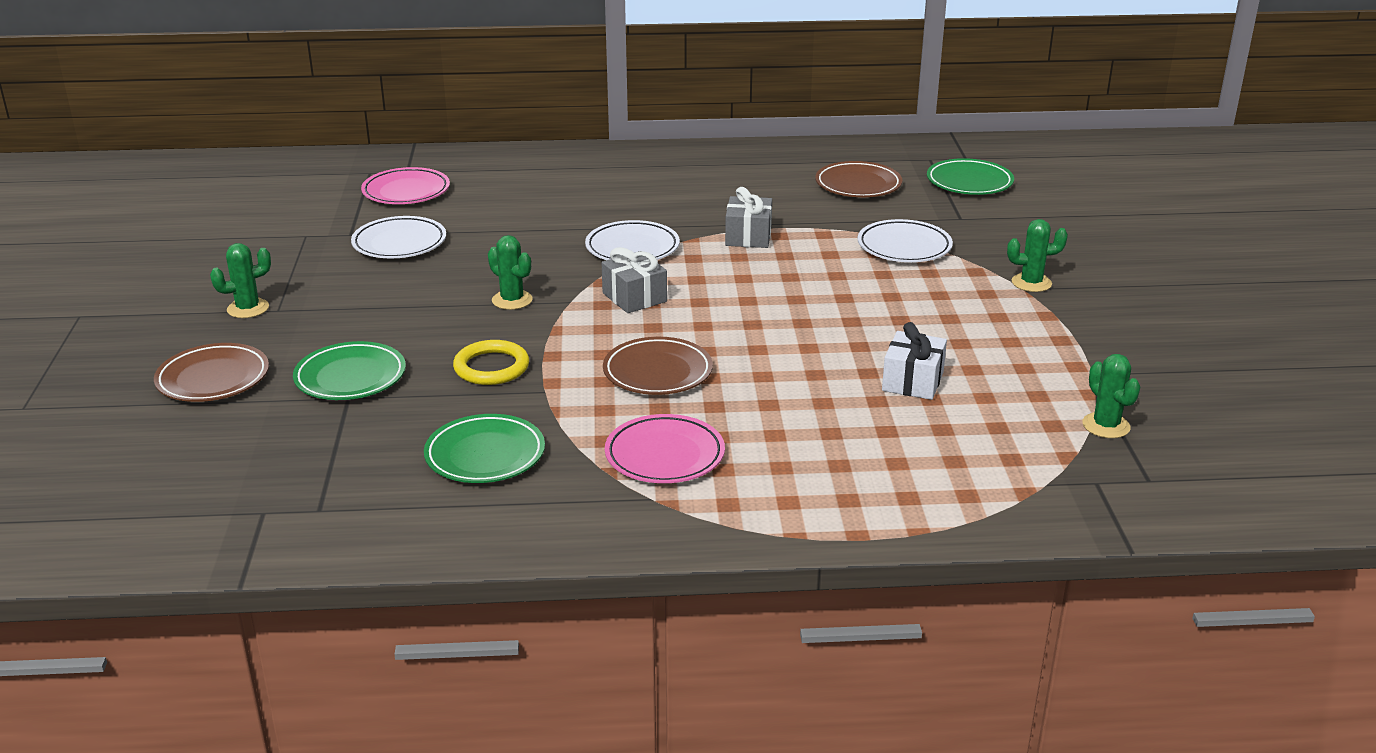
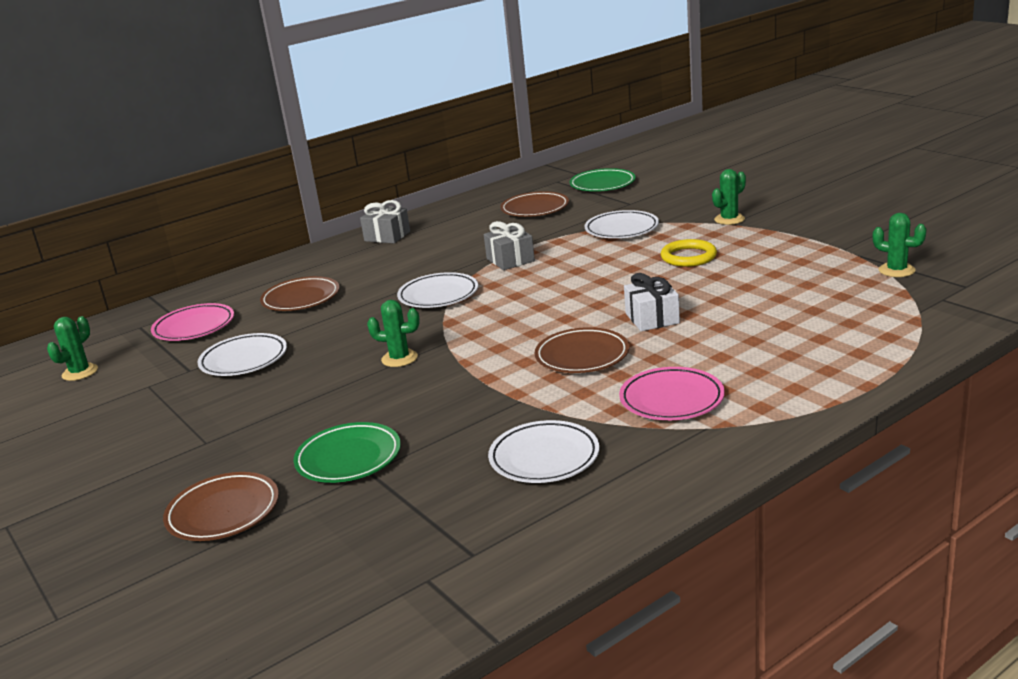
camera: 30 degrees left, 5 degrees down
(248, 308) = (175, 452): green cactus -> green cactus (80, 372)
(485, 455) = (544, 458): green plate -> white plate
(491, 367) = (454, 404): yellow ring -> yellow ring (688, 257)
(520, 199) = (301, 299): none -> brown plate
(634, 297) = (490, 322): grey gift -> grey gift (387, 236)
(912, 381) = (752, 294): white gift -> white gift (652, 318)

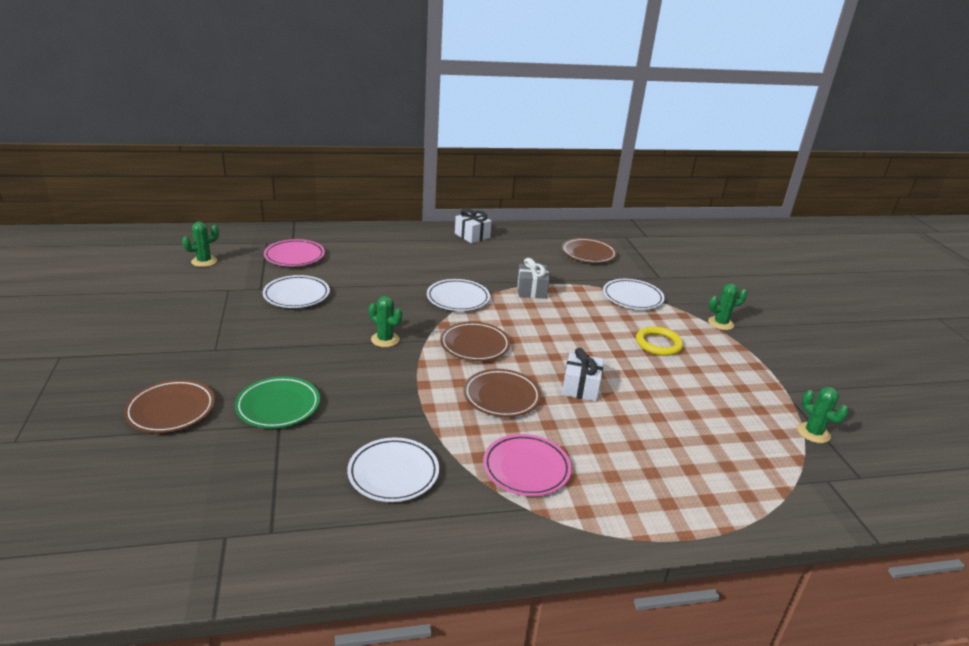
camera: 20 degrees right, 5 degrees up
(301, 299) = (374, 262): brown plate -> brown plate (475, 345)
(387, 236) = (472, 235): grey gift -> white gift
(602, 184) = (655, 252): green plate -> none

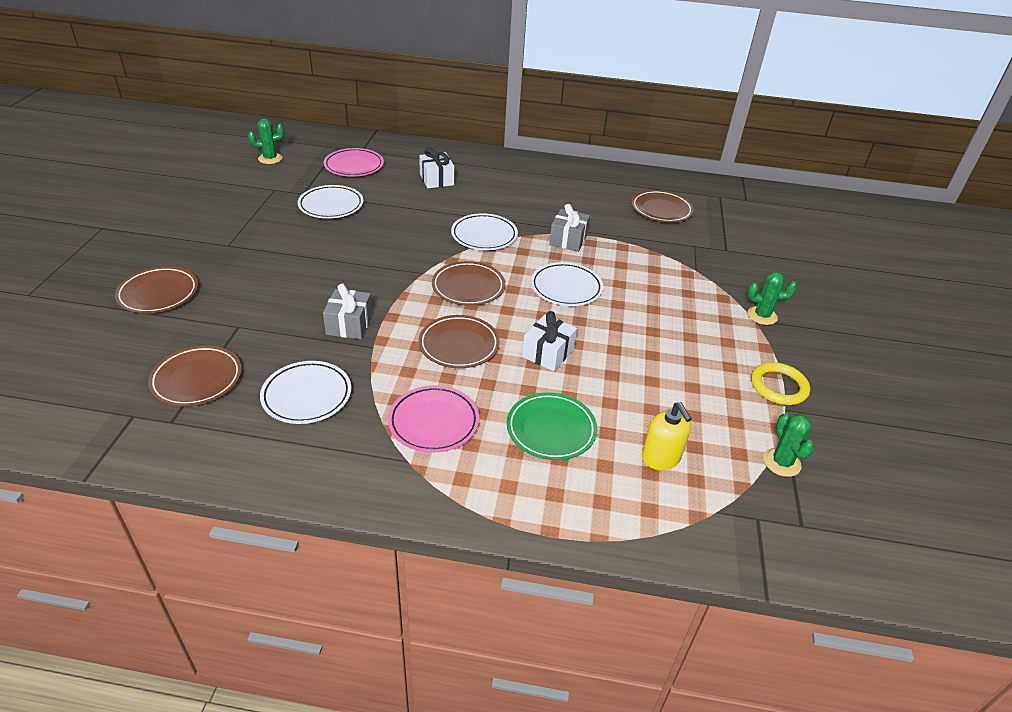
camera: 20 degrees right, 10 degrees up
(271, 484) = (197, 379): none -> brown plate
(278, 406) = (247, 309): green plate -> green plate (551, 430)
(385, 339) = (384, 265): green cactus -> none
(389, 399) = (349, 324): none -> grey gift
(472, 235) = (545, 170): white gift -> white gift (436, 180)
(632, 297) = (677, 267): white plate -> white plate (566, 288)
(658, 344) = (669, 324): yellow ring -> yellow ring (778, 386)
(727, 452) = (661, 458): none -> yellow soap dispenser

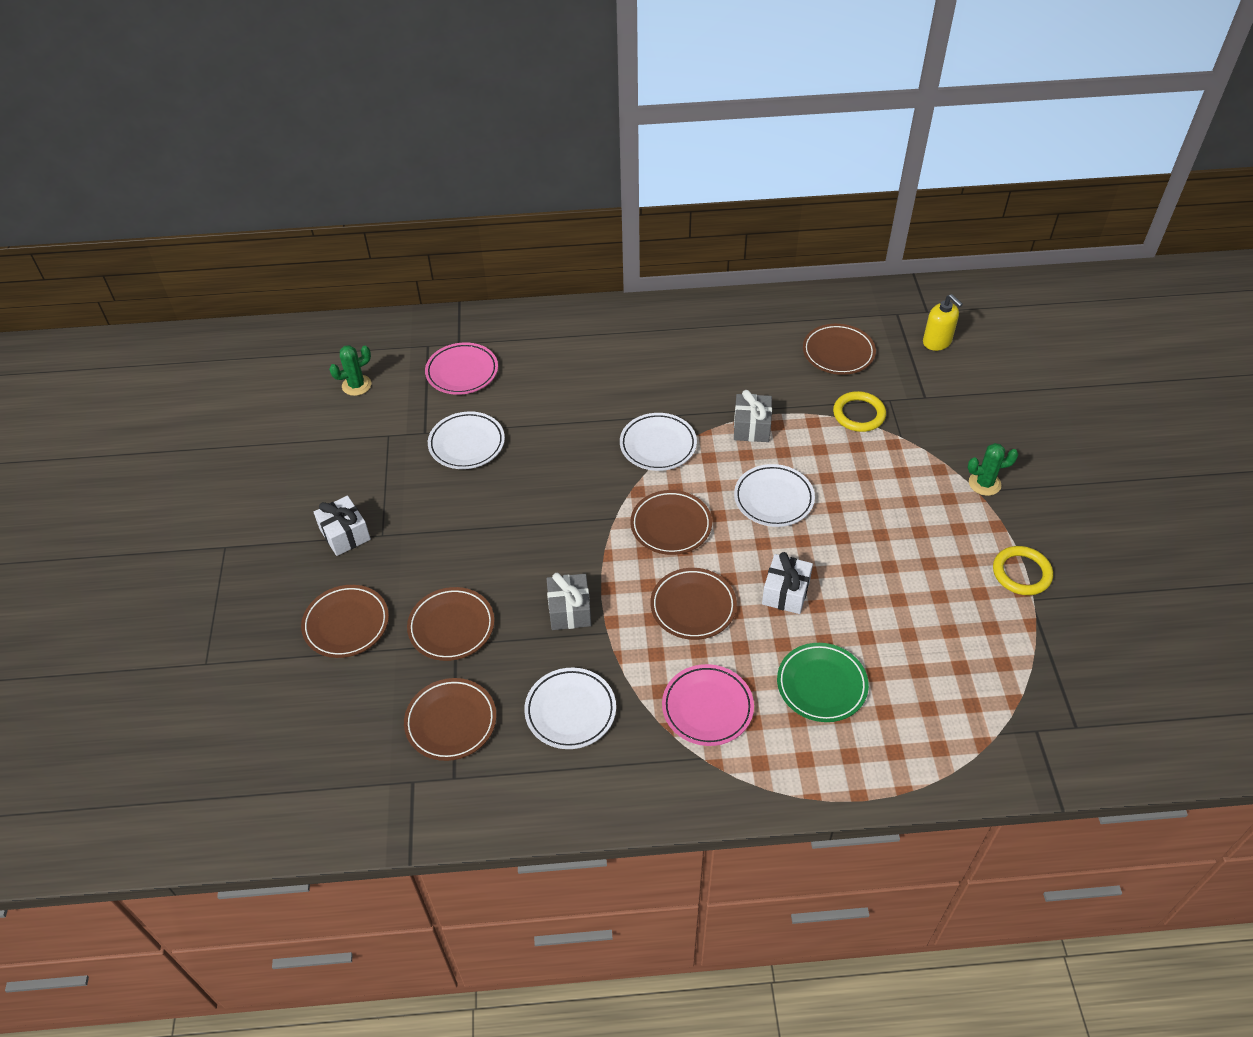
camera: 10 degrees left, 10 degrees up
(243, 314) = (451, 627): none -> brown plate
(436, 180) = (568, 370): white gift -> white gift (345, 534)
(661, 458) = (933, 689): yellow soap dispenser -> yellow soap dispenser (937, 342)
(664, 249) = (859, 414): none -> yellow ring
(781, 462) = (1044, 663): green cactus -> none

